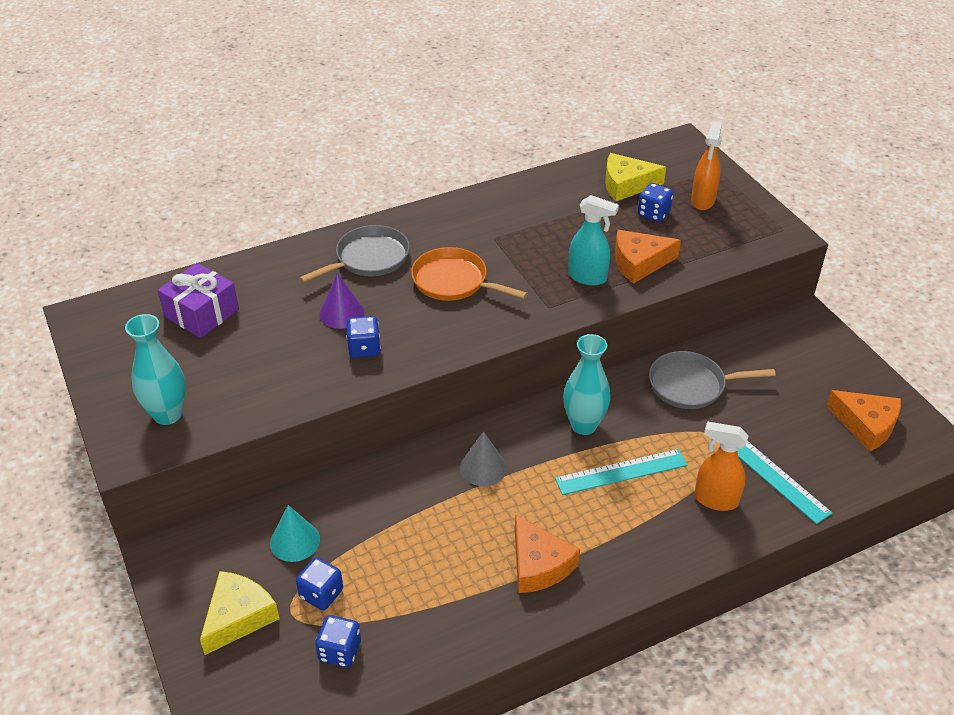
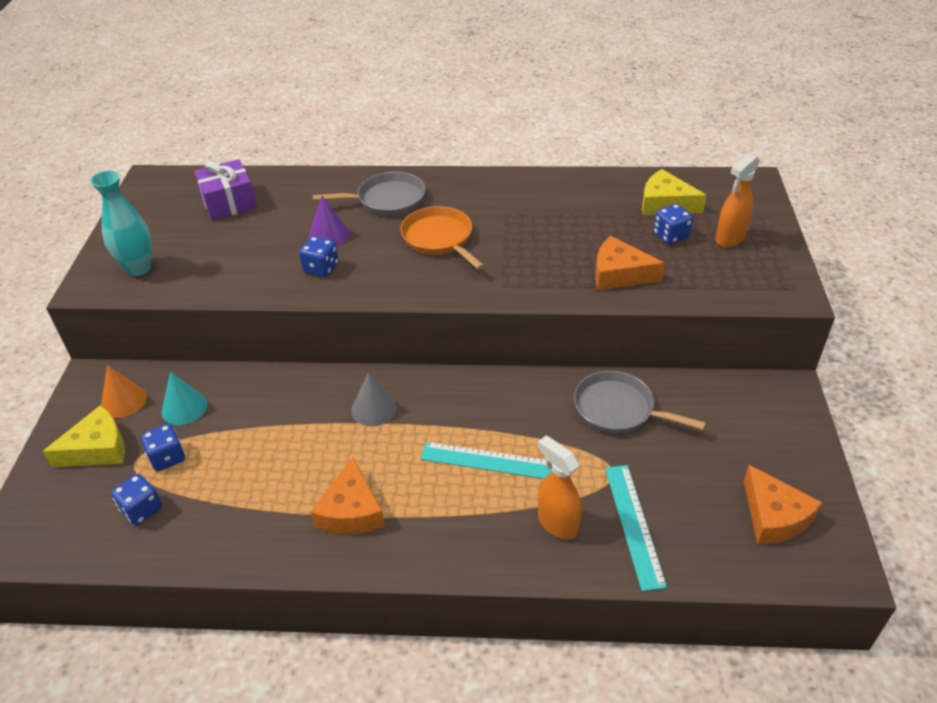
camera: 30 degrees right, 0 degrees up
(223, 560) = (123, 401): none -> orange cone
(583, 425) = (488, 407): turquoise vase -> none
(588, 277) = (559, 272): turquoise spray bottle -> none

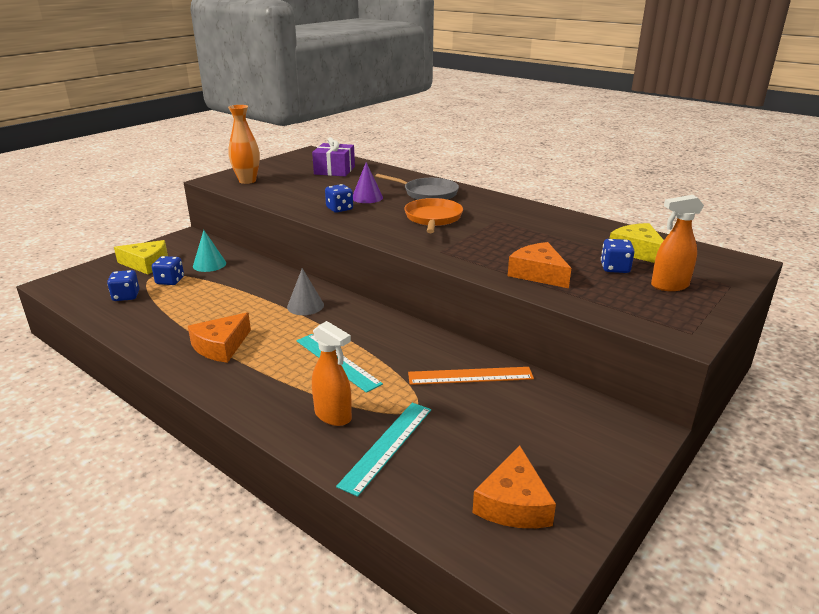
camera: 35 degrees right, 15 degrees down
(123, 401) = (187, 250): orange cone -> none
(139, 268) = (247, 181): turquoise vase -> orange vase
(557, 523) = (333, 416): orange spray bottle -> orange spray bottle turned 135 degrees clockwise
(618, 409) = (470, 376): grey pan -> orange ruler

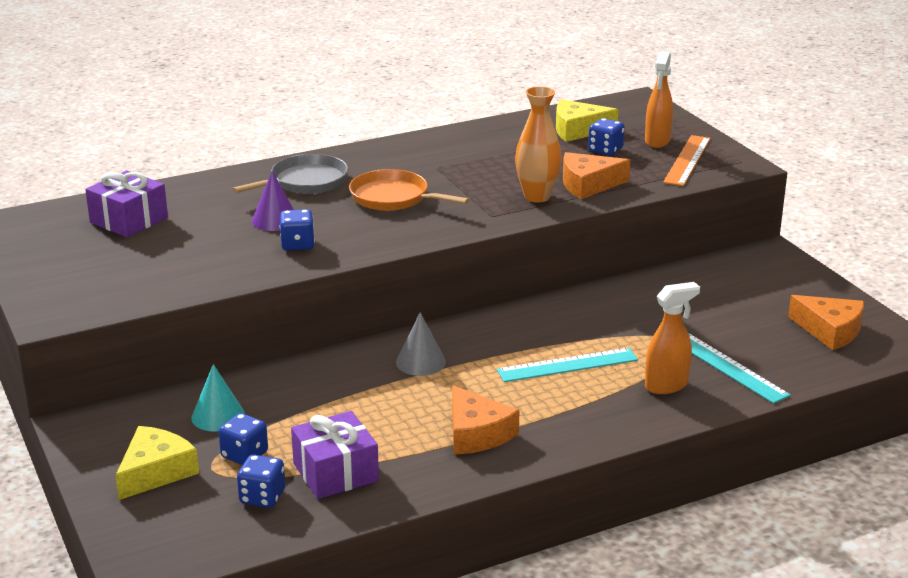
camera: 65 degrees left, 0 degrees up
(158, 310) = (335, 472): none -> purple gift
(247, 181) = (90, 290): orange vase -> orange vase (537, 196)
(470, 376) = (645, 301): orange ruler -> orange ruler (687, 160)

